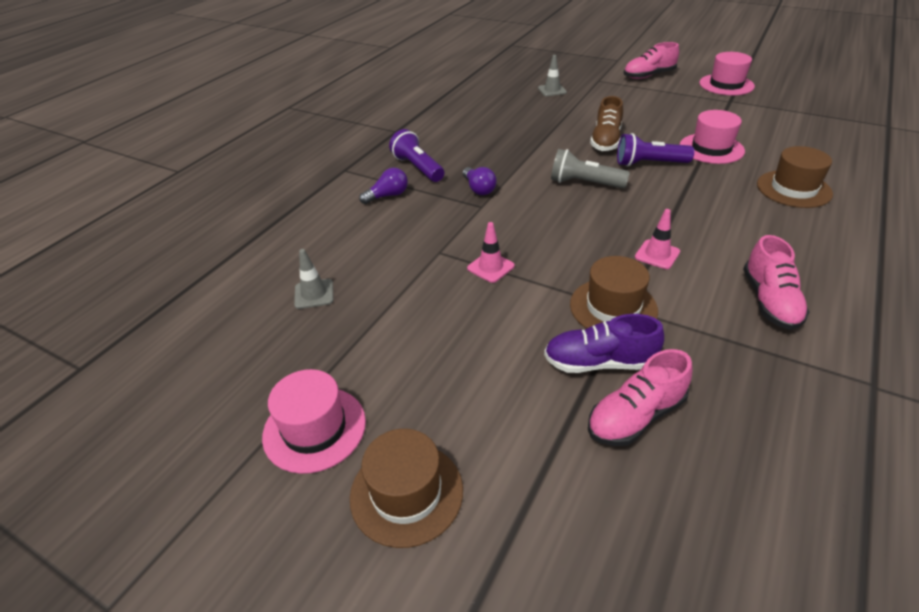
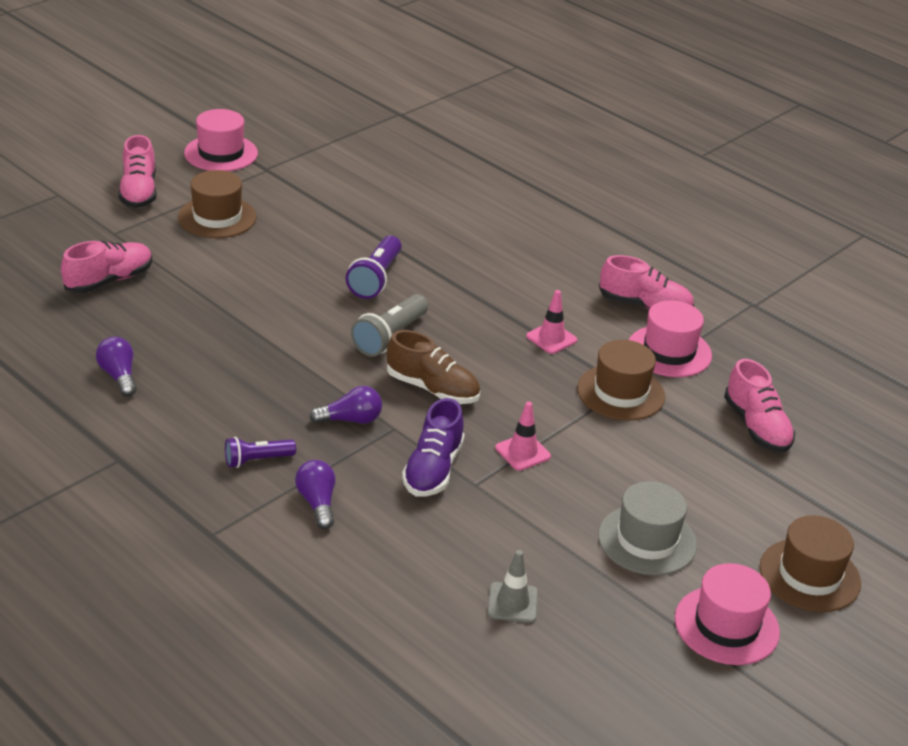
camera: 80 degrees left, 5 degrees down
(413, 356) = (647, 540): none -> grey hat
(418, 168) = (257, 460): purple flashlight -> purple flashlight, size x0.65
(467, 114) = (119, 376): none -> purple light bulb
(552, 90) = (109, 280): grey traffic cone -> pink shoe
(599, 362) = (691, 425): purple shoe -> purple shoe (433, 469)
(605, 141) = (298, 288): brown shoe -> brown shoe (432, 389)
(711, 148) = (371, 228): pink hat -> pink hat (669, 351)
(793, 189) = (482, 217): brown hat -> brown hat (217, 217)

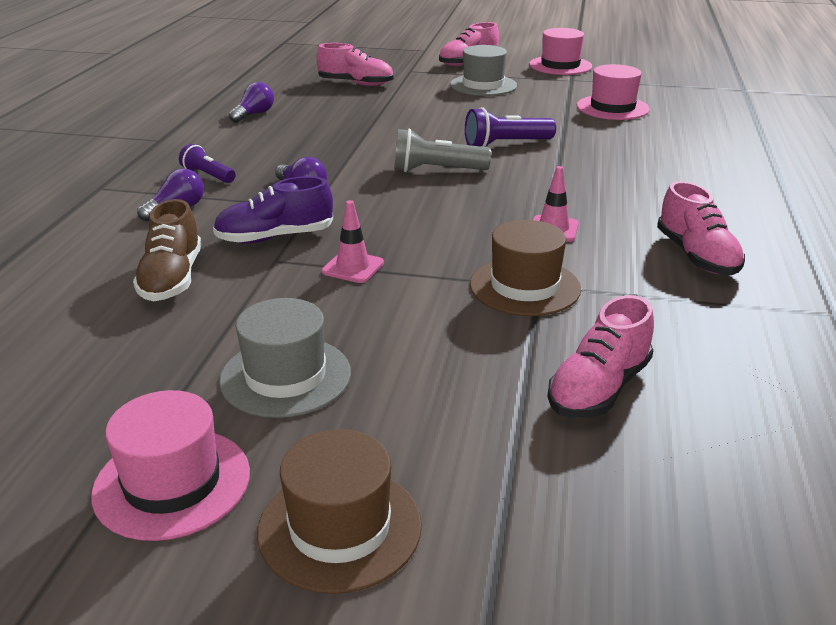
camera: 60 degrees right, 5 degrees down
(217, 217) = (483, 85): brown hat -> grey hat
(432, 389) = (391, 205): brown shoe -> brown shoe (172, 279)
(512, 603) = (108, 330): grey traffic cone -> none
(669, 351) = (644, 291): pink hat -> pink hat (612, 108)

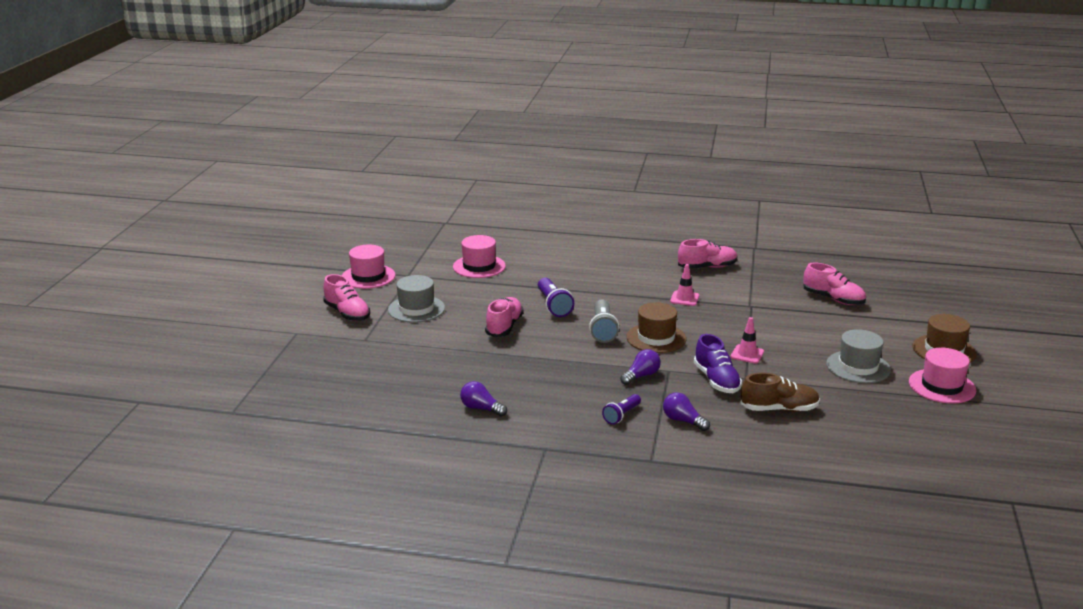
camera: 90 degrees left, 5 degrees down
(356, 84) = (400, 364): pink shoe -> pink shoe (504, 326)
(524, 286) = (752, 309): brown hat -> brown hat (656, 338)

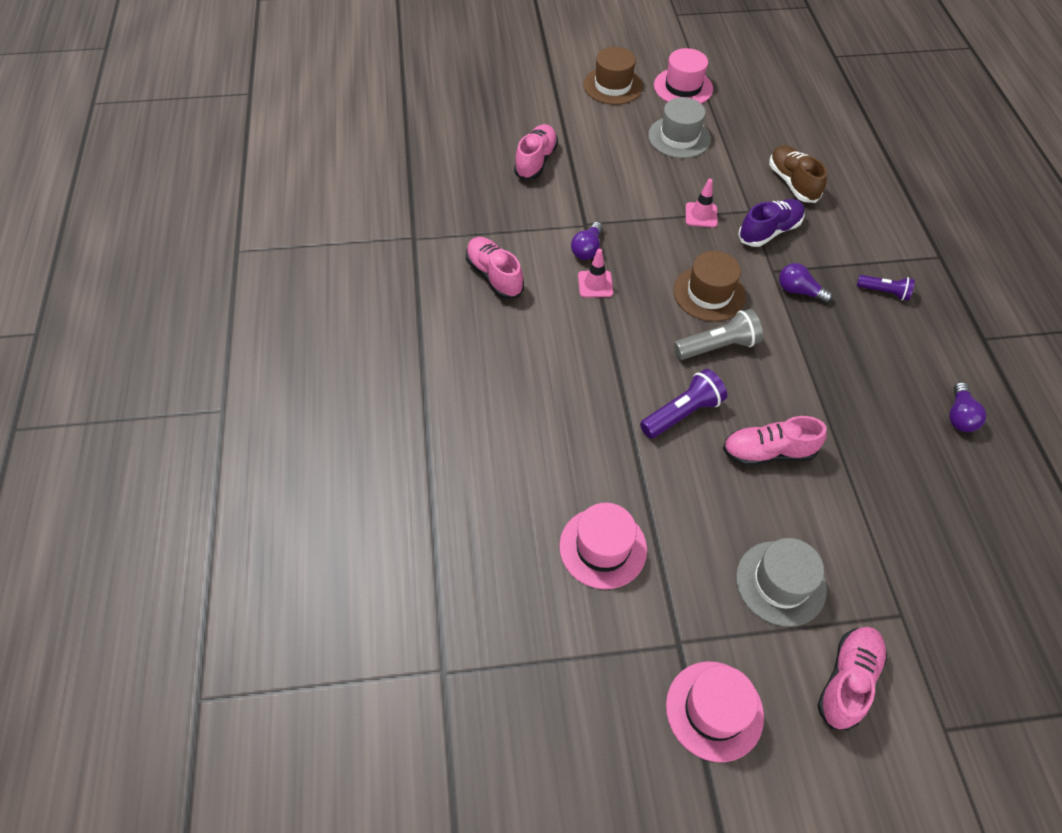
camera: 110 degrees left, 30 degrees up
(683, 421) = (860, 245): purple light bulb -> purple light bulb (587, 249)

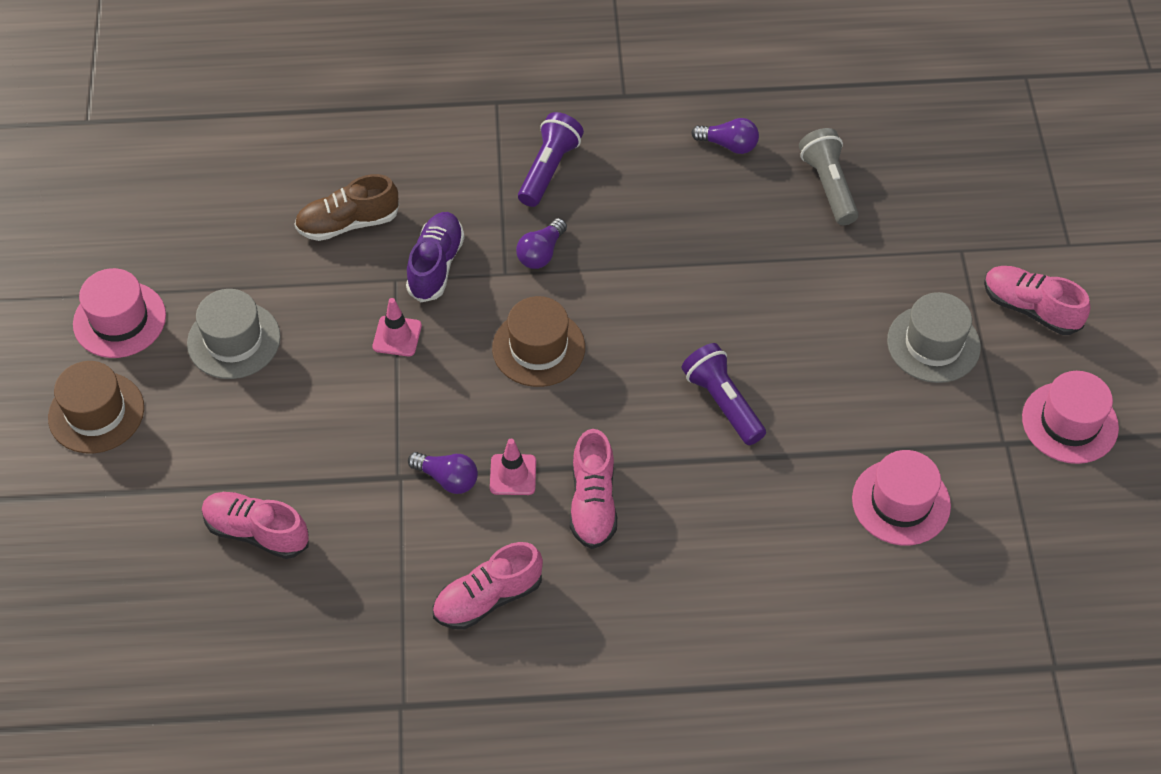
camera: 85 degrees left, 0 degrees up
(717, 346) = (624, 352): grey flashlight -> grey flashlight (828, 186)
(768, 452) = (776, 327): pink shoe -> pink shoe (593, 503)
(769, 231) = (436, 265): purple shoe -> purple shoe turned 45 degrees clockwise
(884, 292) = (549, 169): purple flashlight -> purple flashlight, size x1.55

